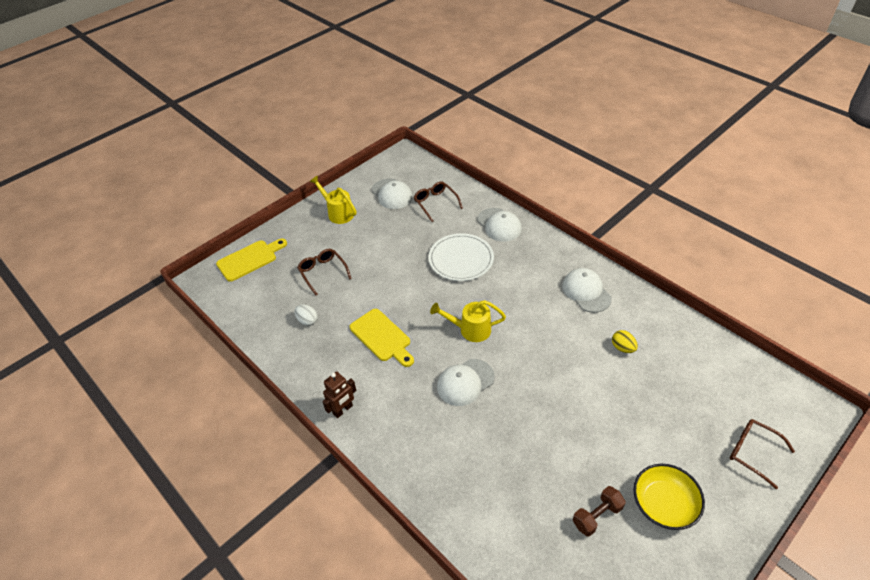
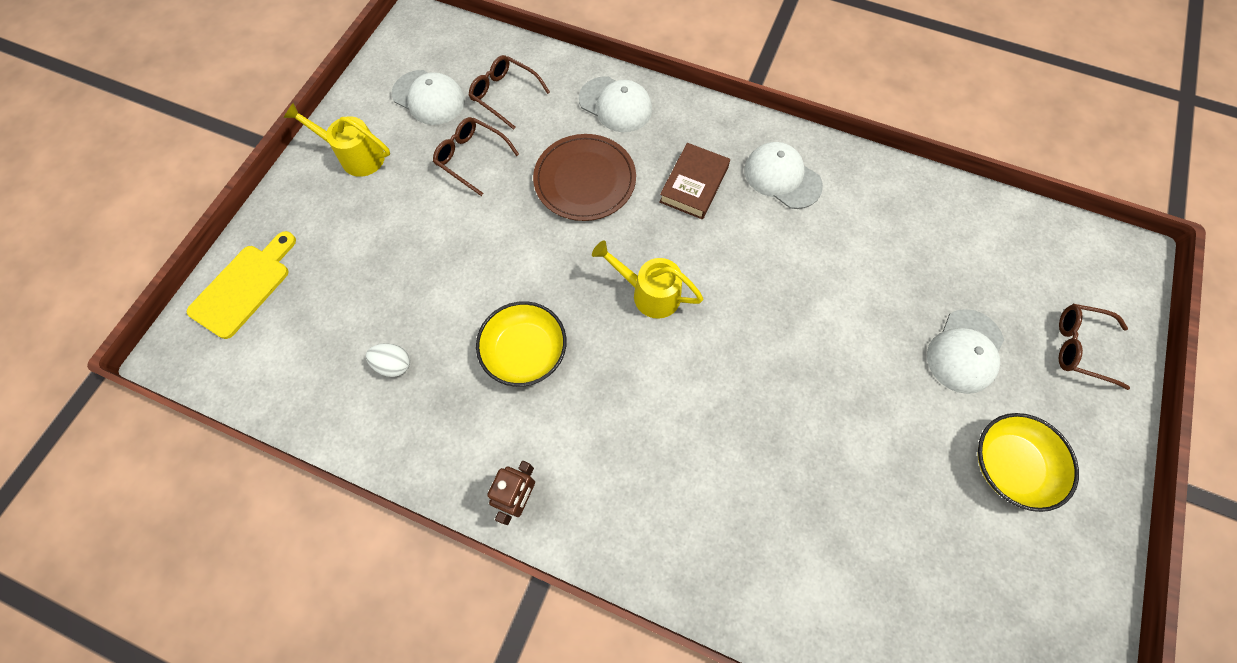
camera: 25 degrees left, 20 degrees up
(323, 272) = (380, 271): brown glasses -> brown glasses (471, 158)
(382, 337) = (525, 351): yellow cutting board -> yellow bowl
(461, 259) = (585, 180): white plate -> brown plate
(465, 382) = (679, 382): white cap -> white cap (964, 351)
(470, 329) = (649, 293): yellow watering can -> yellow watering can turned 45 degrees clockwise
(527, 280) = (694, 185): none -> brown book
(597, 516) = (938, 518): brown dumbbell -> none
(622, 348) = (865, 250): yellow egg -> none

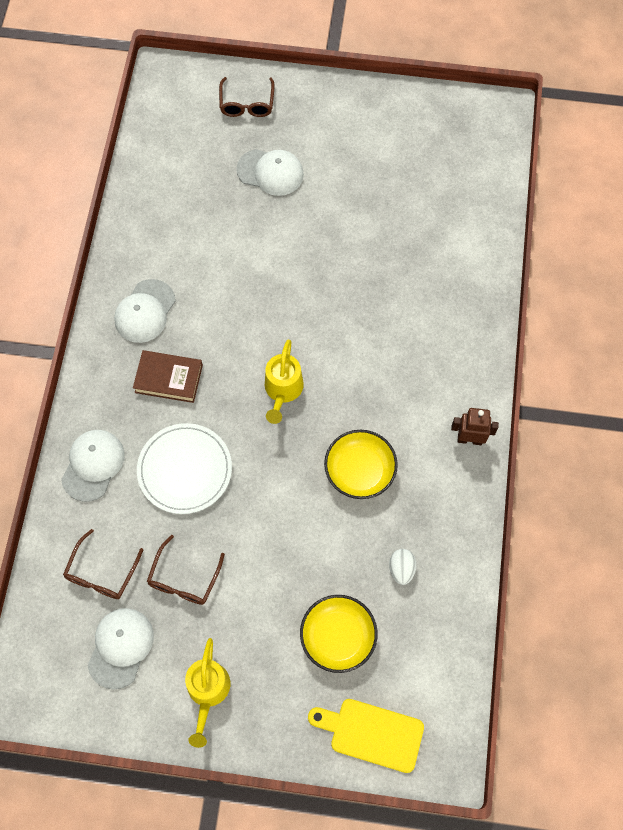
camera: 105 degrees left, 0 degrees up
(585, 180) = (185, 470): brown plate -> white plate
(1010, 465) = (346, 143): yellow bowl -> yellow bowl (338, 637)

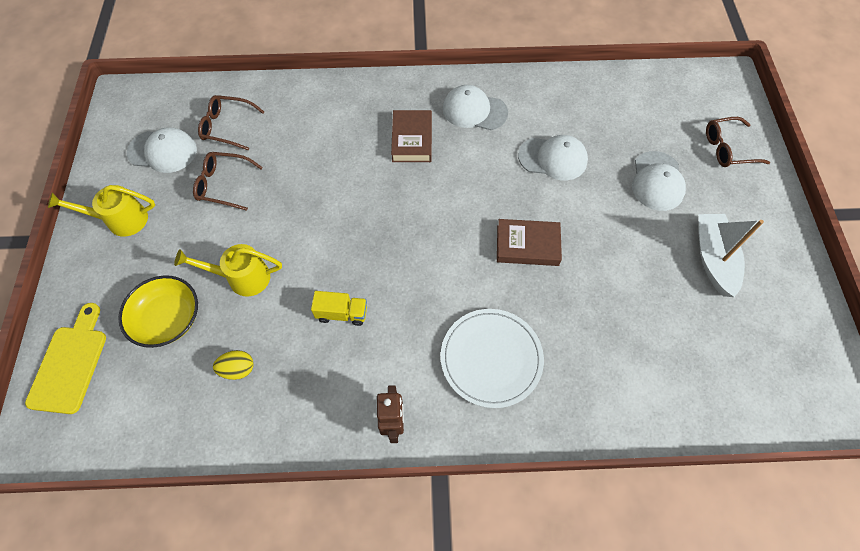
camera: 80 degrees right, 5 degrees down
(93, 465) = (322, 103): white cap -> white cap (553, 158)
(185, 470) = (325, 167): white plate -> white plate (491, 358)
(282, 390) = (417, 231): yellow watering can -> yellow watering can (242, 277)
(317, 297) = (527, 245): none -> brown book
(359, 155) = (713, 259): none -> white boat
(360, 470) = (342, 313): yellow bowl -> yellow truck
(401, 569) = (238, 369): white egg -> yellow egg

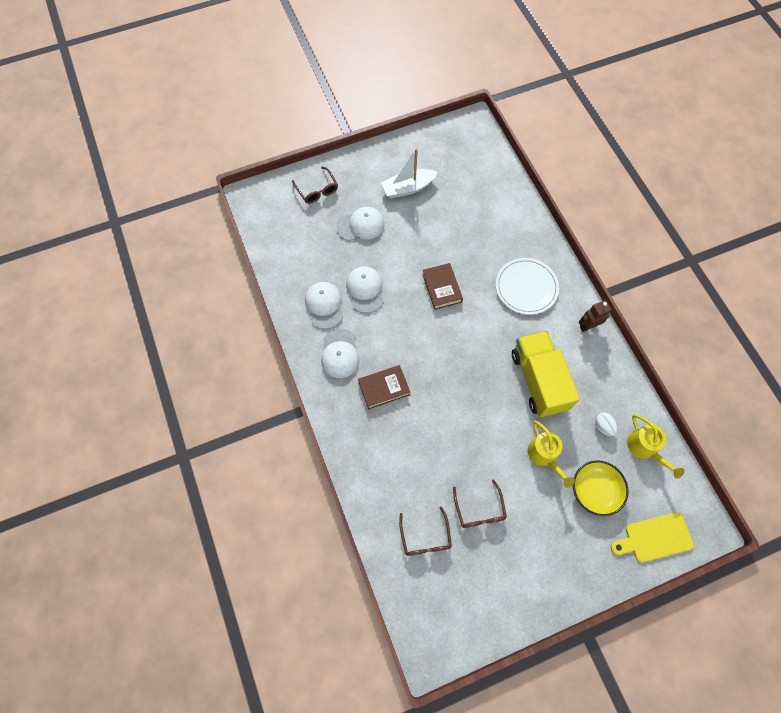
camera: 110 degrees left, 5 degrees up
(120, 220) = (542, 573): yellow watering can -> yellow watering can (645, 448)
(163, 151) = (470, 579): white cap -> white cap (324, 305)
(238, 369) = (603, 426): yellow egg -> white egg
(342, 313) = (538, 380): yellow truck -> yellow truck, size x2.31

